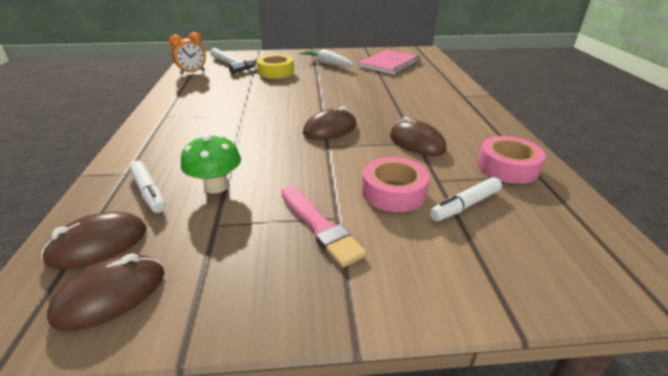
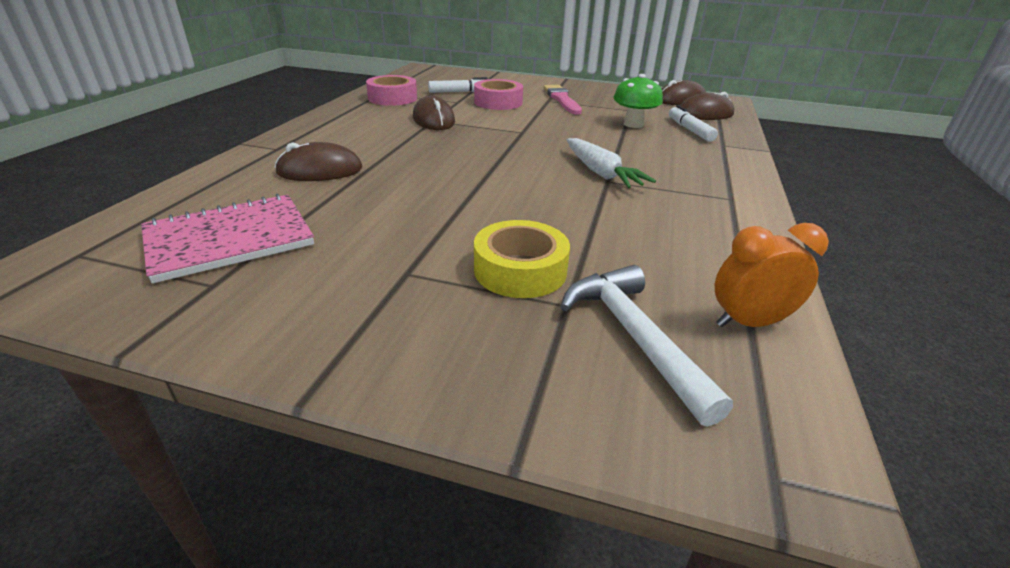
camera: 160 degrees left, 0 degrees up
(327, 63) = (366, 277): white carrot -> white carrot (601, 173)
(330, 129) = (505, 143): brown mouse -> brown mouse (320, 171)

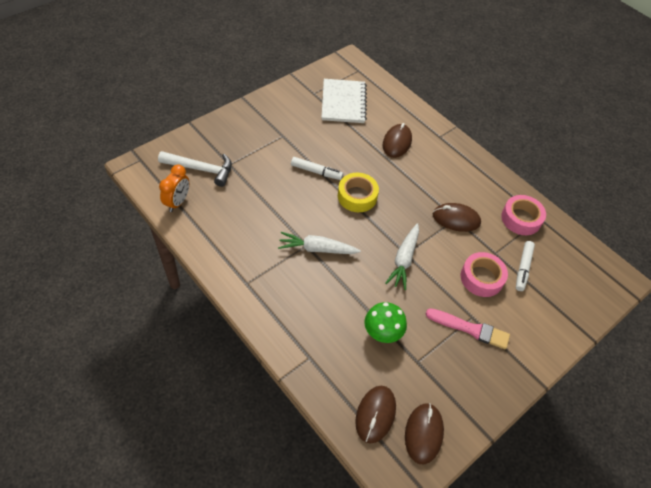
camera: 120 degrees right, 20 degrees up
(230, 239) = (343, 102): pink notebook -> white notebook
(520, 270) = (258, 164): yellow tape -> yellow tape (357, 196)
(532, 131) = (404, 260): none -> white carrot
(690, 130) = (348, 363): white marker -> white marker (316, 172)

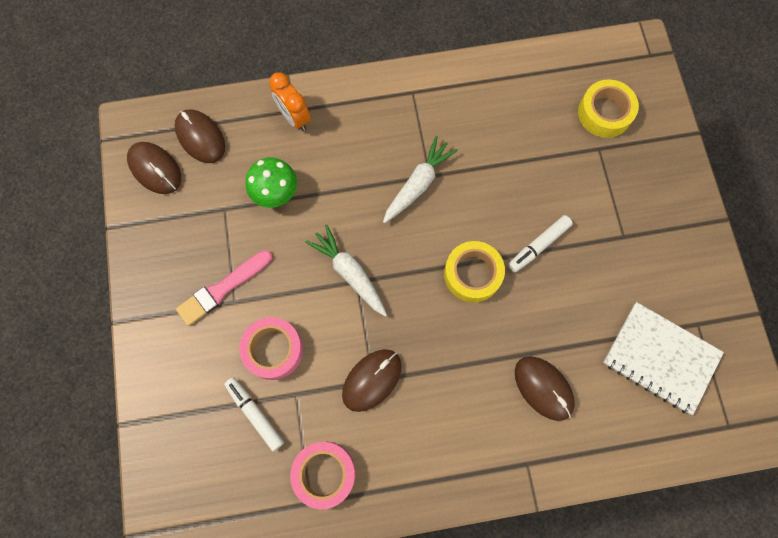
camera: 125 degrees right, 20 degrees up
(178, 202) = (561, 69): orange clock -> orange clock (294, 117)
(201, 169) = (604, 113): white hammer -> yellow tape

